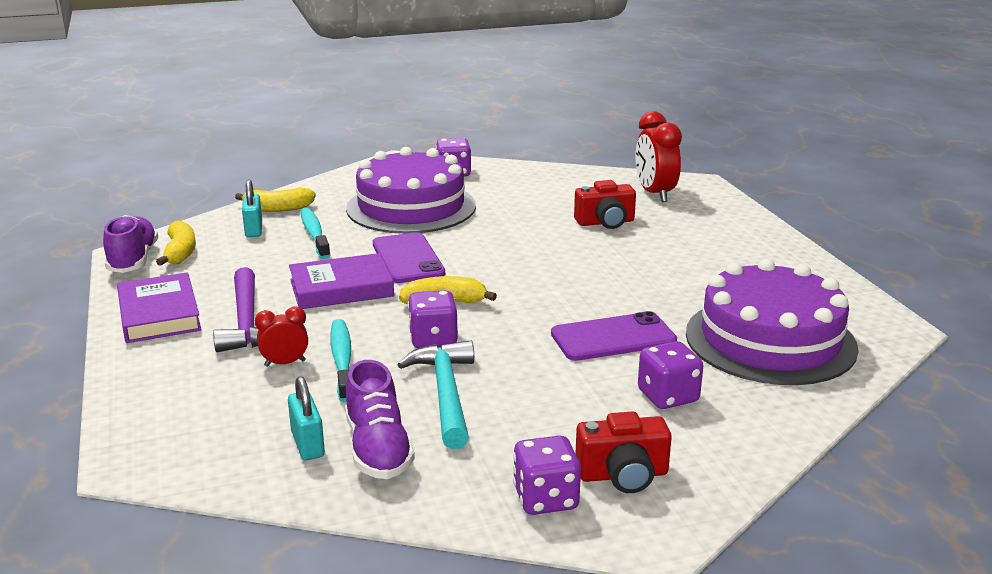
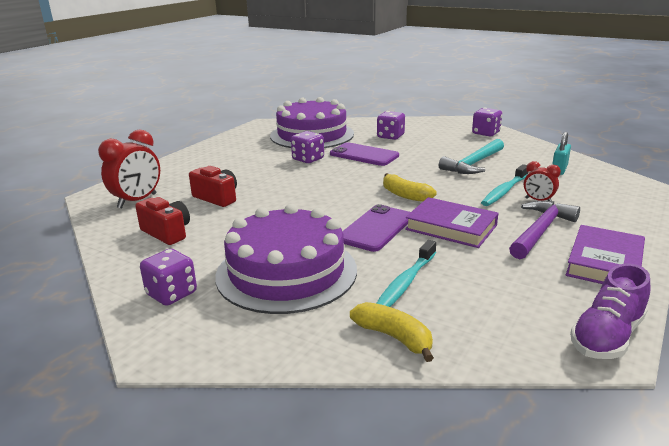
camera: 130 degrees left, 0 degrees up
(180, 252) = (550, 322): yellow banana -> none
(254, 230) = (451, 317): turquoise padlock -> none
(378, 449) = (529, 159): purple shoe -> none
(433, 340) = (443, 182): purple dice -> purple dice (308, 159)
(623, 475) = (450, 129): red camera -> red camera (167, 233)

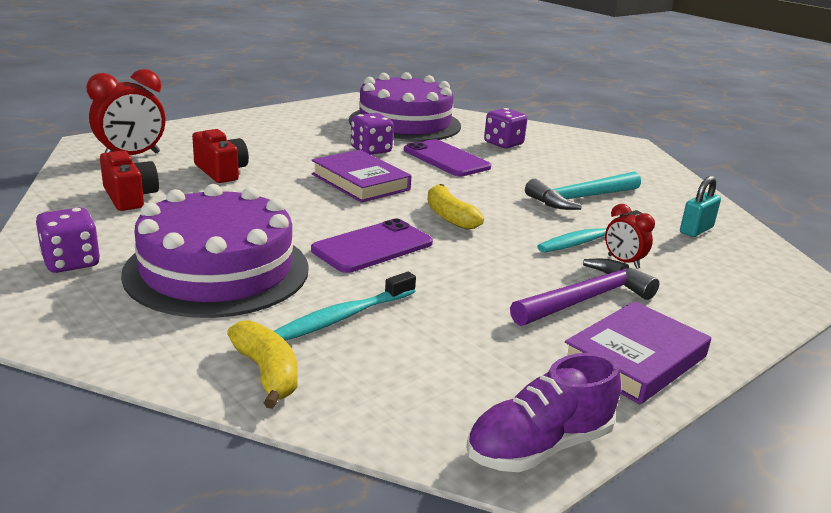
camera: 15 degrees right, 0 degrees up
(451, 227) = (469, 267): purple book -> purple book (360, 182)
(486, 133) = (639, 164): purple dice -> none

